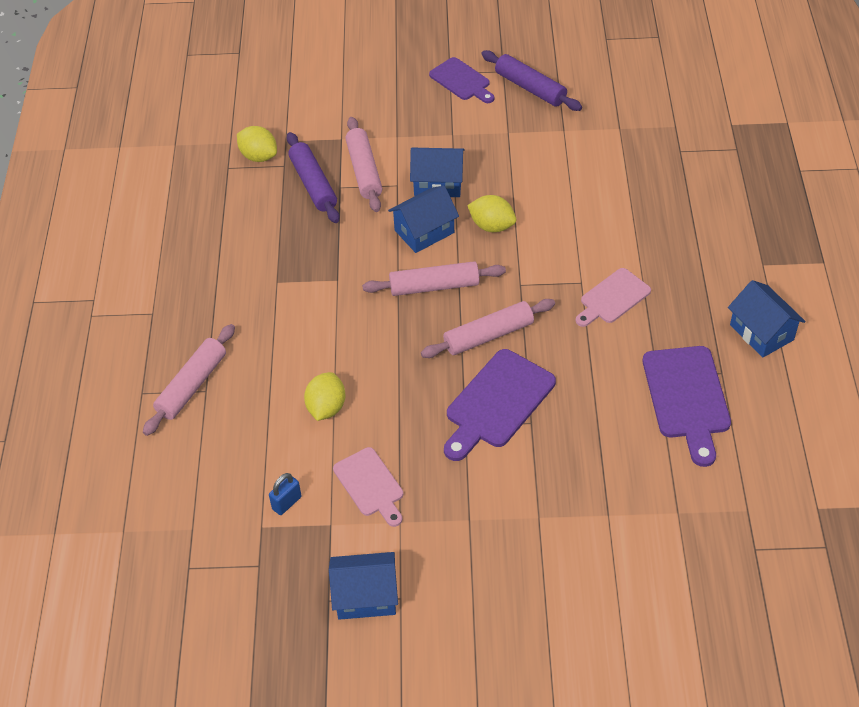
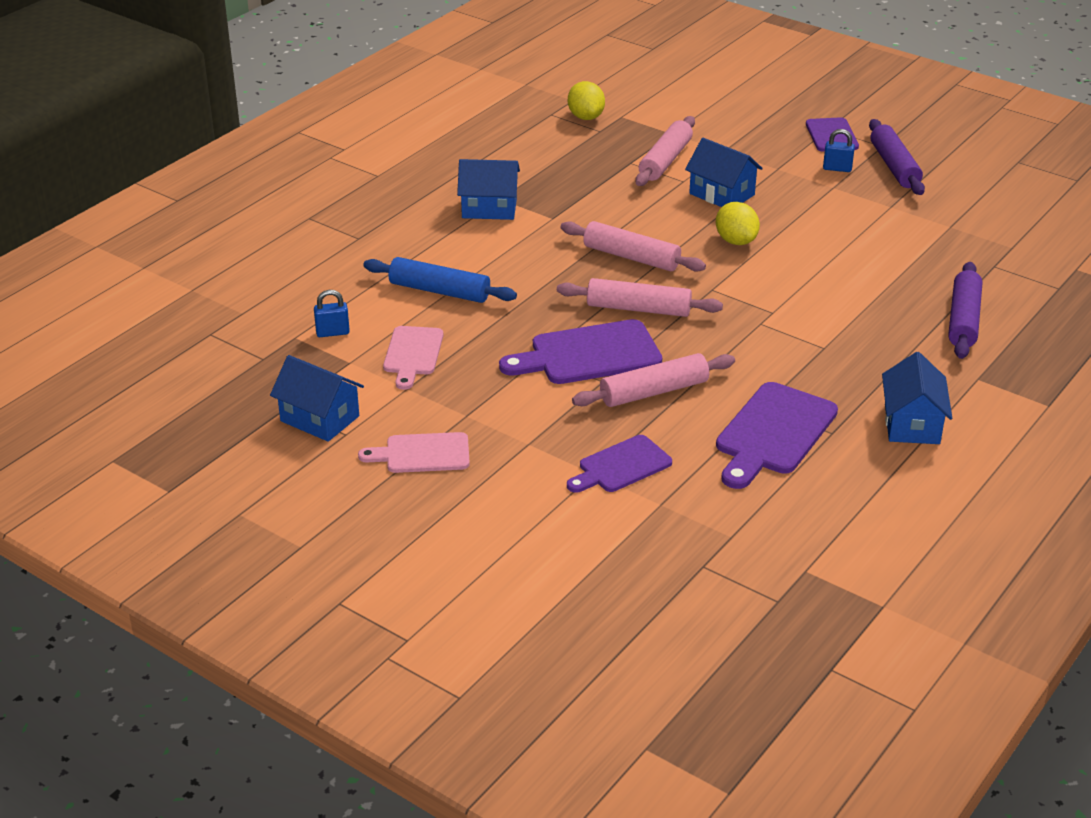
camera: 35 degrees right, 15 degrees down
(192, 385) = (352, 230): pink rolling pin -> pink rolling pin (654, 392)
(313, 184) = (609, 152): purple rolling pin -> purple rolling pin (963, 320)
(326, 408) = (439, 291): yellow lemon -> blue rolling pin
(424, 231) = (668, 219): blue house -> blue house (489, 208)
(494, 111) = (837, 168): none -> blue padlock
(612, 298) = (789, 335): pink cutting board -> pink cutting board (422, 454)
(620, 495) = (621, 466): none -> purple cutting board

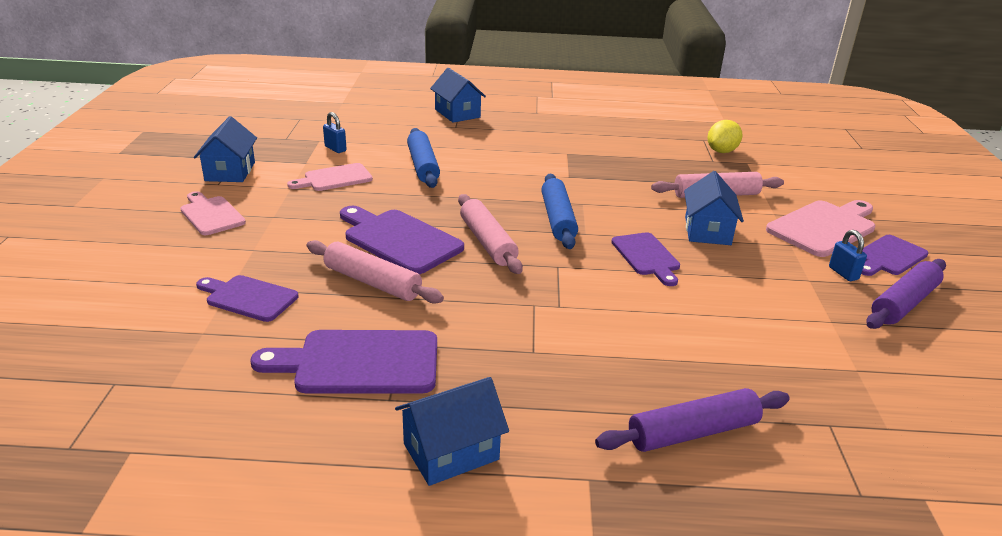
camera: 55 degrees right, 5 degrees down
(489, 208) = (549, 153): blue house -> blue house (457, 113)
(631, 257) = (558, 219): pink rolling pin -> blue rolling pin
(736, 241) = (647, 256): yellow lemon -> purple cutting board
(766, 140) = (824, 227): none -> pink cutting board

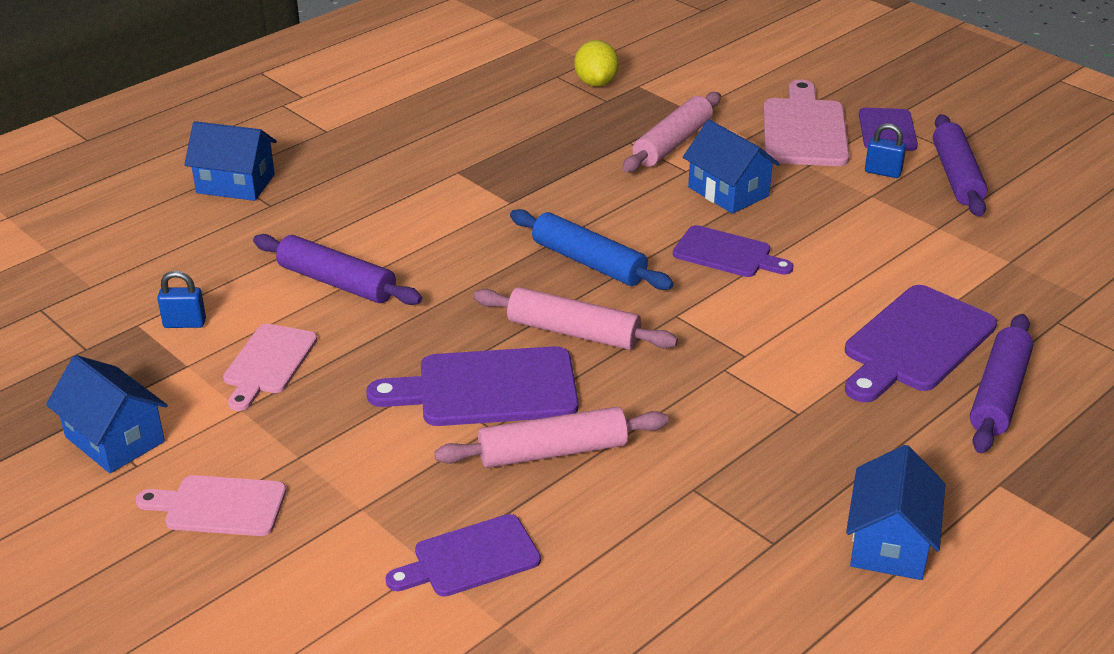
camera: 45 degrees left, 5 degrees up
(359, 363) = (692, 533): purple cutting board -> purple cutting board (915, 343)
(423, 166) = (336, 282): blue rolling pin -> purple rolling pin

